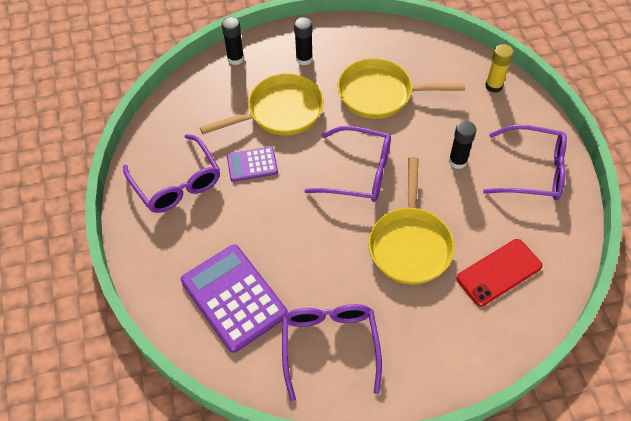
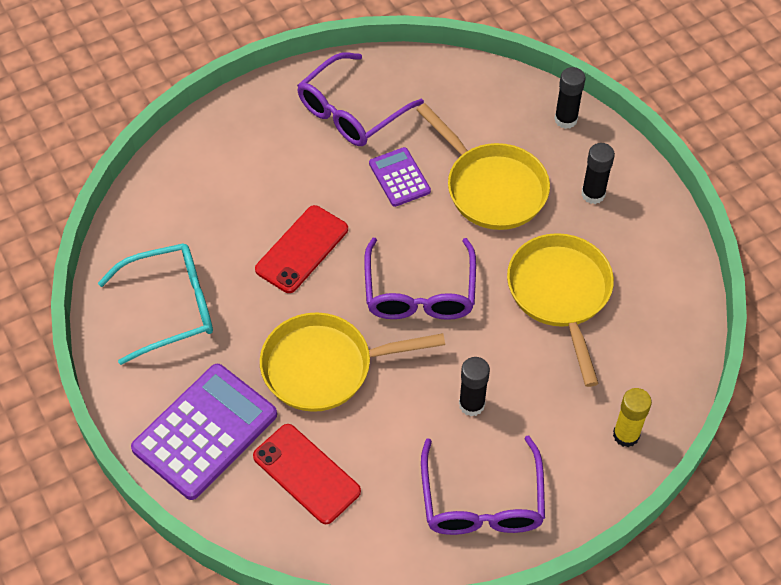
camera: 75 degrees right, 0 degrees up
(234, 297) = (213, 203): purple calculator -> purple calculator (205, 432)
(299, 240) = (302, 249): none -> red phone
(330, 346) = (170, 307): purple glasses -> turquoise glasses

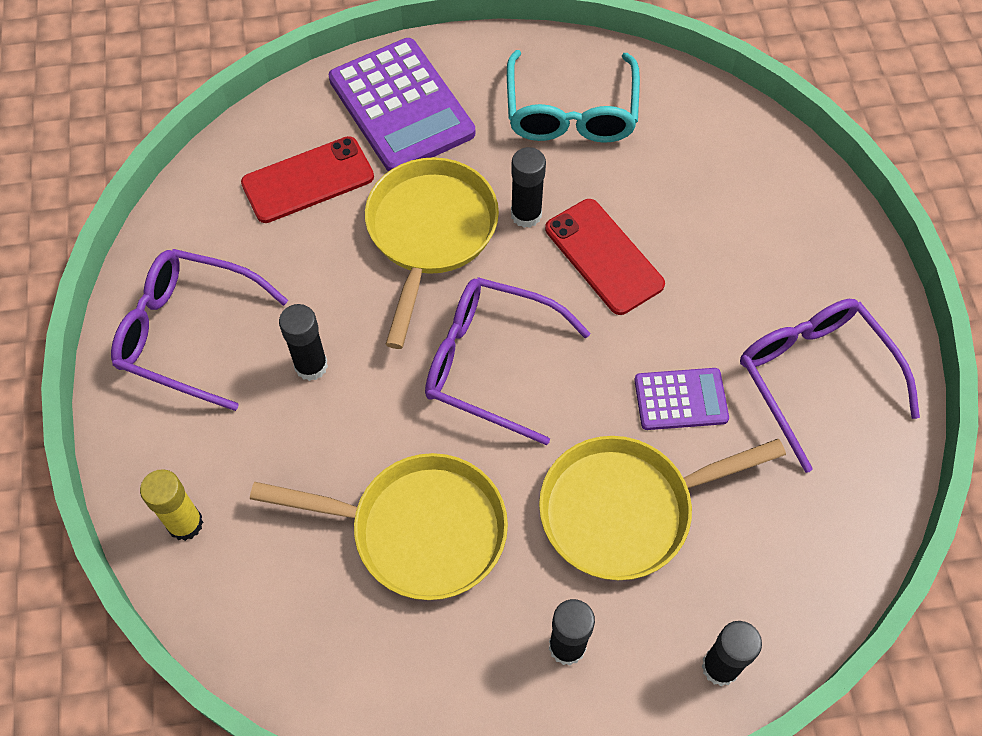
camera: 110 degrees right, 5 degrees up
(283, 308) = (526, 215): none -> black glue stick

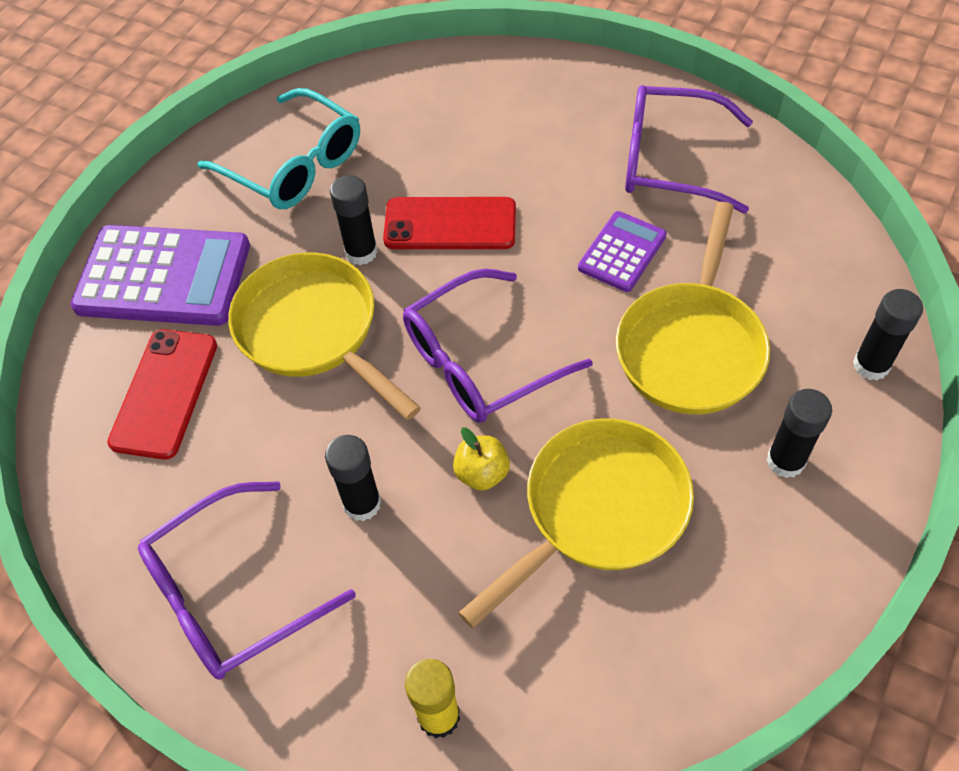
camera: 50 degrees left, 5 degrees down
(392, 428) = (482, 473): none -> yellow apple

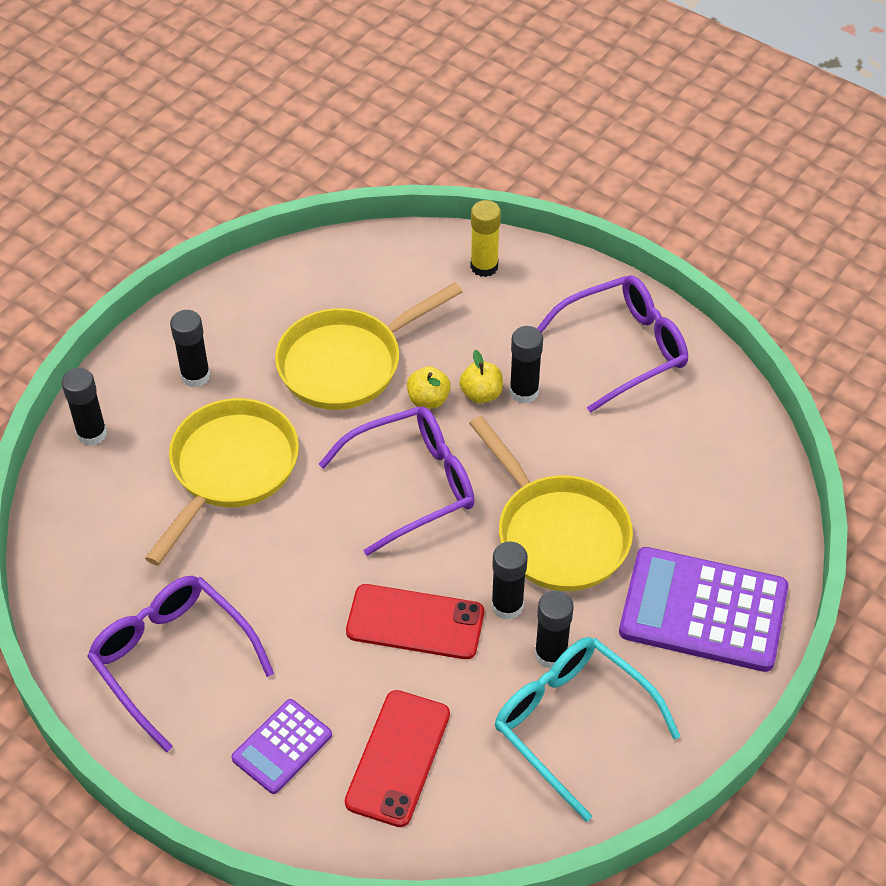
camera: 175 degrees left, 5 degrees down
(164, 393) = (689, 498): red phone -> red phone (398, 758)
(316, 216) = (551, 654): none -> black glue stick
(416, 492) = (481, 394): none -> yellow apple
(622, 252) = (257, 565): purple calculator -> purple calculator (282, 747)
(670, 161) = (172, 659): purple glasses -> purple glasses turned 150 degrees counterclockwise

